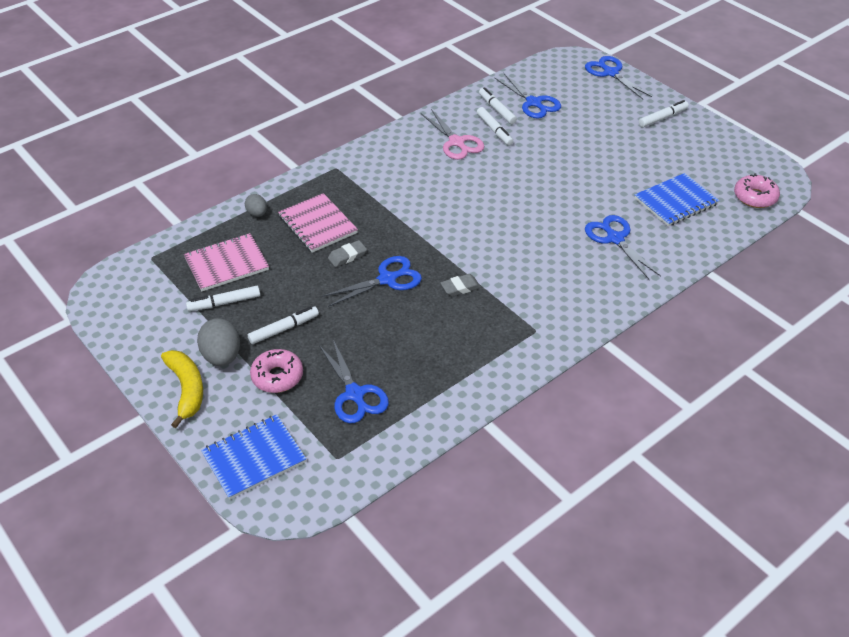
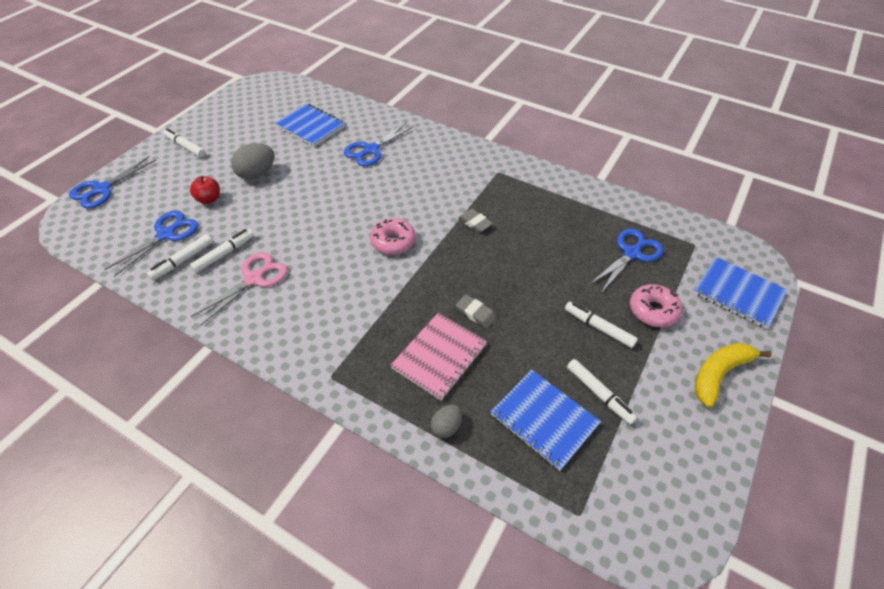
camera: 110 degrees left, 5 degrees up
(222, 356) = (663, 363): grey egg -> grey egg (257, 174)
(226, 264) = (544, 419): pink notebook -> blue notebook
(387, 279) = (491, 273): blue scissors -> none
(572, 127) = (209, 199): none -> red apple
(755, 197) = (292, 92): pink donut -> pink donut (393, 241)

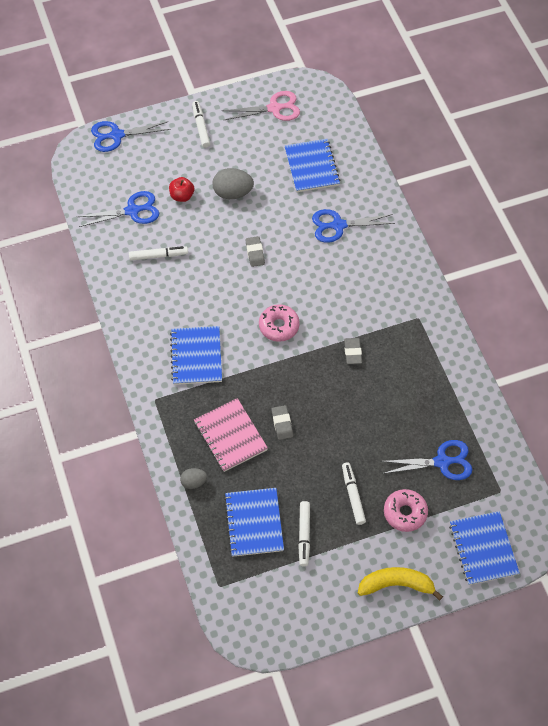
camera: 40 degrees right, 10 degrees up
(183, 260) = (128, 243): white marker -> none
(254, 279) = (162, 291): pink scissors -> pink scissors (274, 108)
(318, 203) = (255, 253): none -> grey eraser
(339, 311) = (196, 356): none -> blue notebook
(439, 356) = (230, 436): pink notebook -> pink notebook turned 75 degrees clockwise

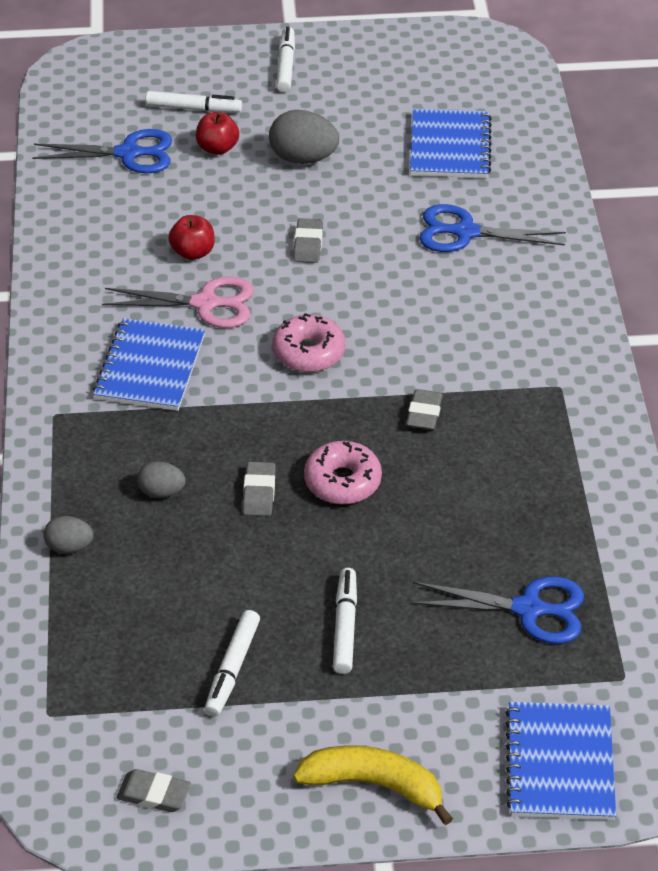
camera: 15 degrees right, 15 degrees down
(116, 135) = (145, 54): blue scissors -> none
(158, 255) = (145, 219): white marker -> white marker (194, 108)
(193, 273) = (193, 252): none -> red apple
(230, 436) = (161, 492): pink notebook -> grey egg
(254, 523) = (150, 630): blue notebook -> none
(274, 108) = (417, 61): pink scissors -> pink scissors (206, 303)
(289, 618) = (154, 794): none -> grey eraser
(405, 513) = (431, 674): pink donut -> pink donut (342, 481)

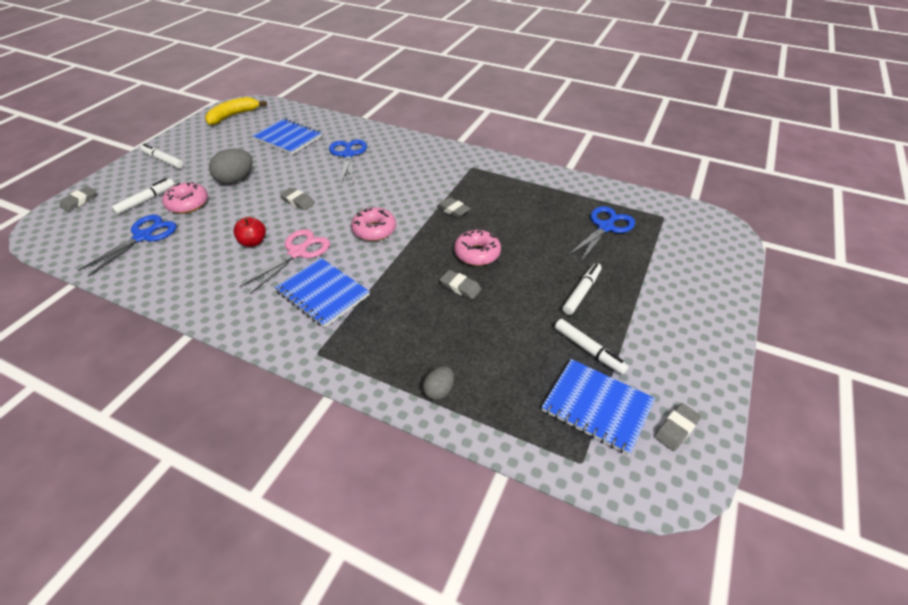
camera: 60 degrees left, 0 degrees up
(145, 56) = (79, 201): none -> grey eraser
(161, 492) = (427, 327): grey egg -> none
(217, 148) = (187, 203): red apple -> pink donut
(345, 626) = (581, 292): white marker -> white marker turned 90 degrees clockwise
(374, 785) = (702, 324): yellow banana -> yellow banana (233, 116)
(465, 232) = (348, 155): blue scissors -> blue scissors turned 135 degrees clockwise
(560, 763) = (710, 255): blue notebook -> blue notebook (597, 406)

